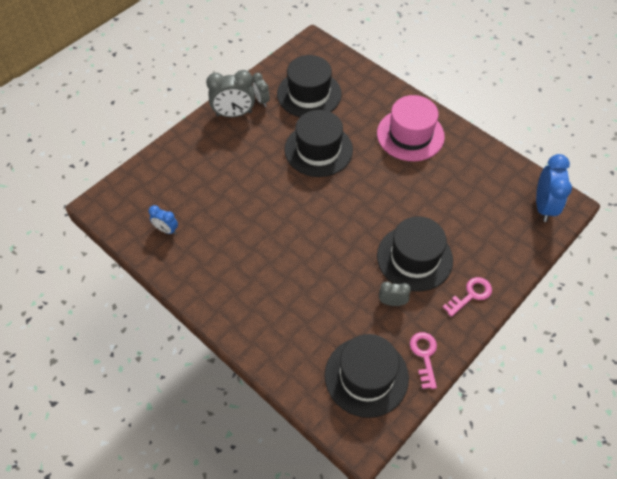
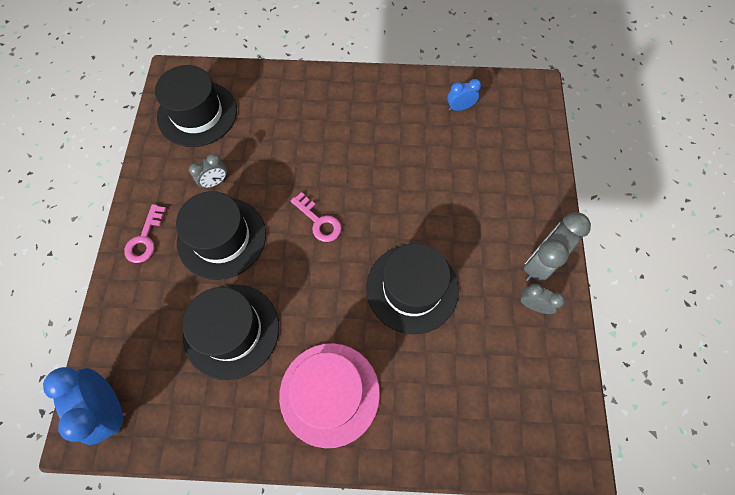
camera: 140 degrees right, 10 degrees up
(309, 94) = (494, 359): black hat -> black hat (231, 331)
(424, 356) = (158, 158): pink key -> pink key (319, 221)

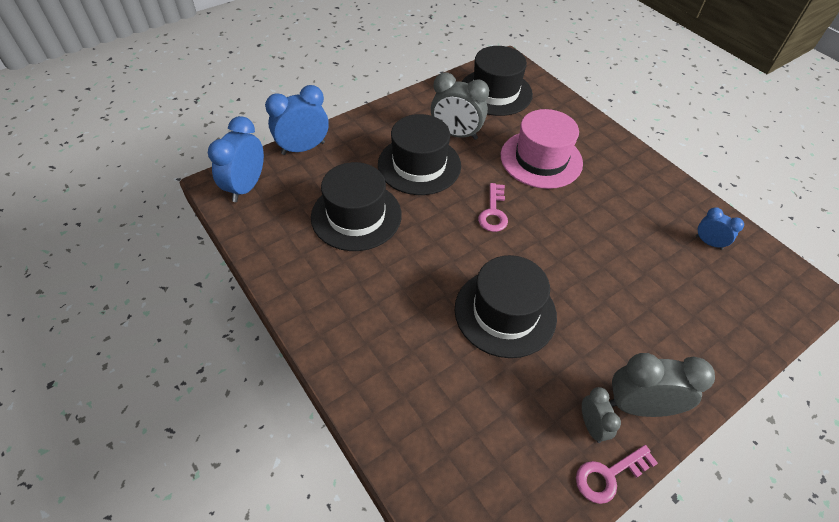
camera: 50 degrees right, 15 degrees down
(110, 322) = (303, 148): none -> blue clock
(145, 239) = (376, 127): pink key -> pink key (609, 475)
(215, 182) = (456, 134): grey clock -> grey clock, size x1.79
(329, 393) = (363, 309): pink hat -> pink hat (541, 159)

